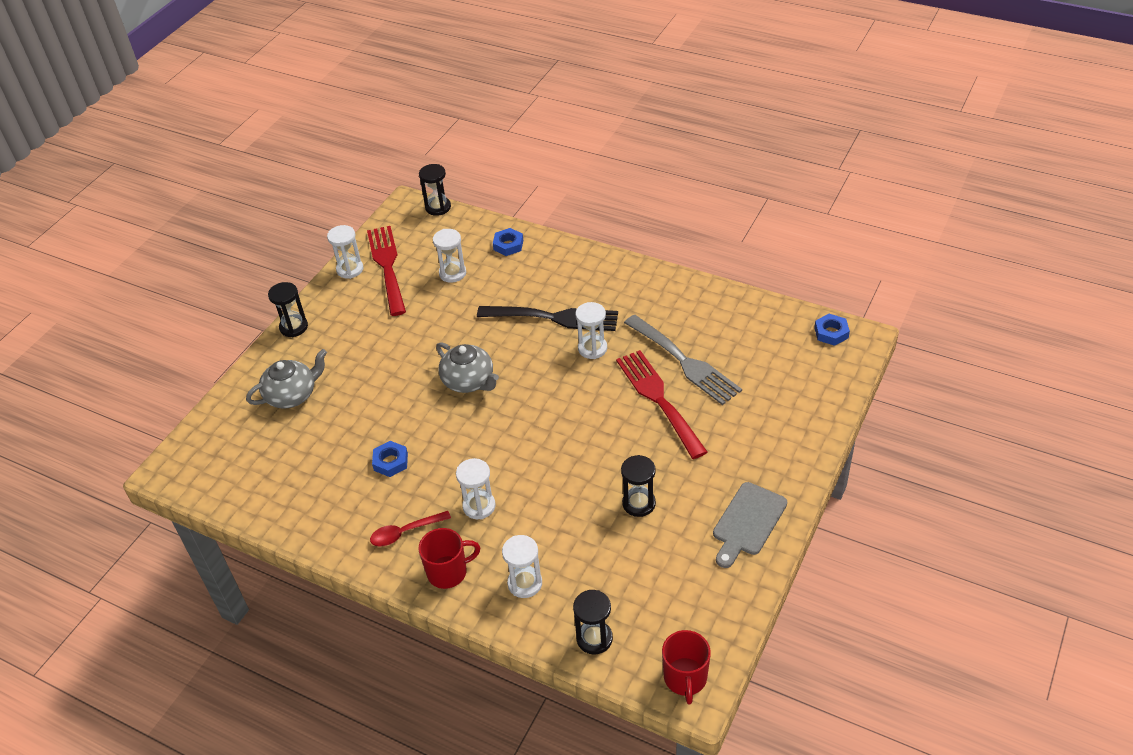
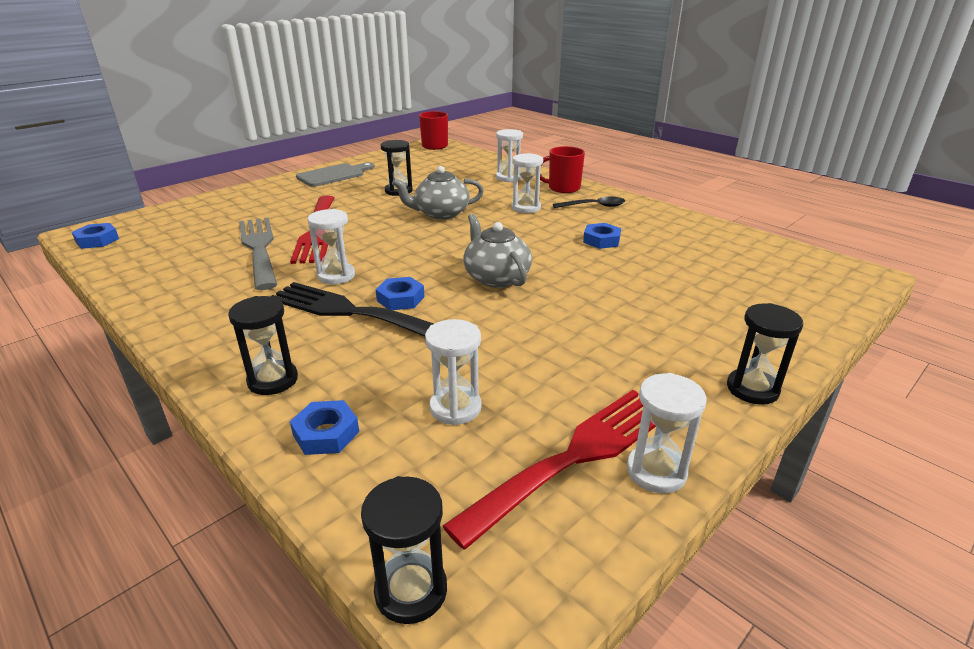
camera: 165 degrees left, 15 degrees down
(292, 395) = (728, 308): grey teapot -> grey teapot (441, 214)
(387, 266) = (575, 456): red fork -> red fork turned 135 degrees counterclockwise
(405, 532) = (594, 206): red spoon -> black spoon
(528, 339) = (400, 299): none -> blue nut
(594, 638) = (476, 159): black hourglass -> black hourglass (273, 380)

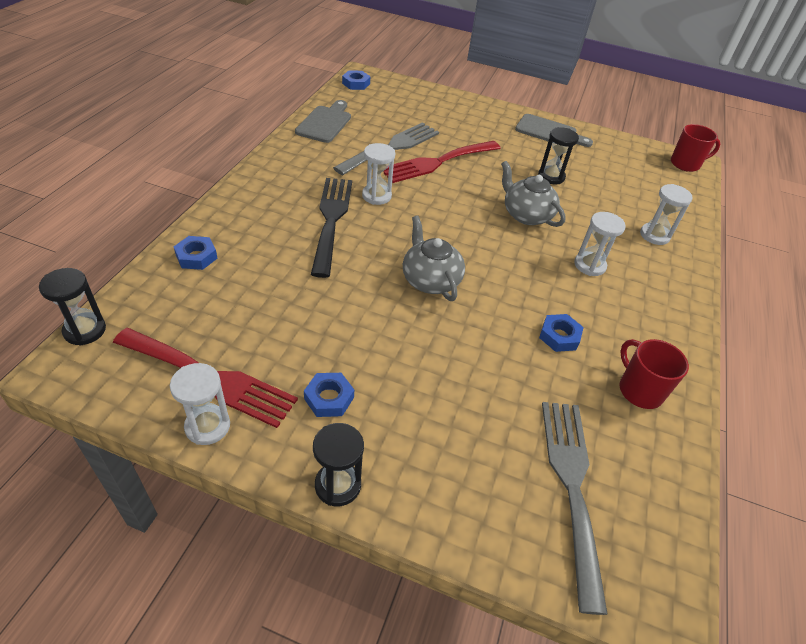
camera: 60 degrees right, 15 degrees up
(150, 277) = (325, 123): none -> grey cutting board
(273, 380) = (238, 217): black hourglass -> none
(400, 299) = (363, 238): blue nut -> blue nut (329, 398)
(455, 408) = (241, 305): white hourglass -> none
(496, 278) = (430, 280): grey teapot -> grey teapot turned 60 degrees counterclockwise
(563, 188) = (668, 282): red mug -> red mug (639, 390)
(594, 206) = (641, 315): black spoon -> none
(758, 277) = (571, 485): none -> grey fork

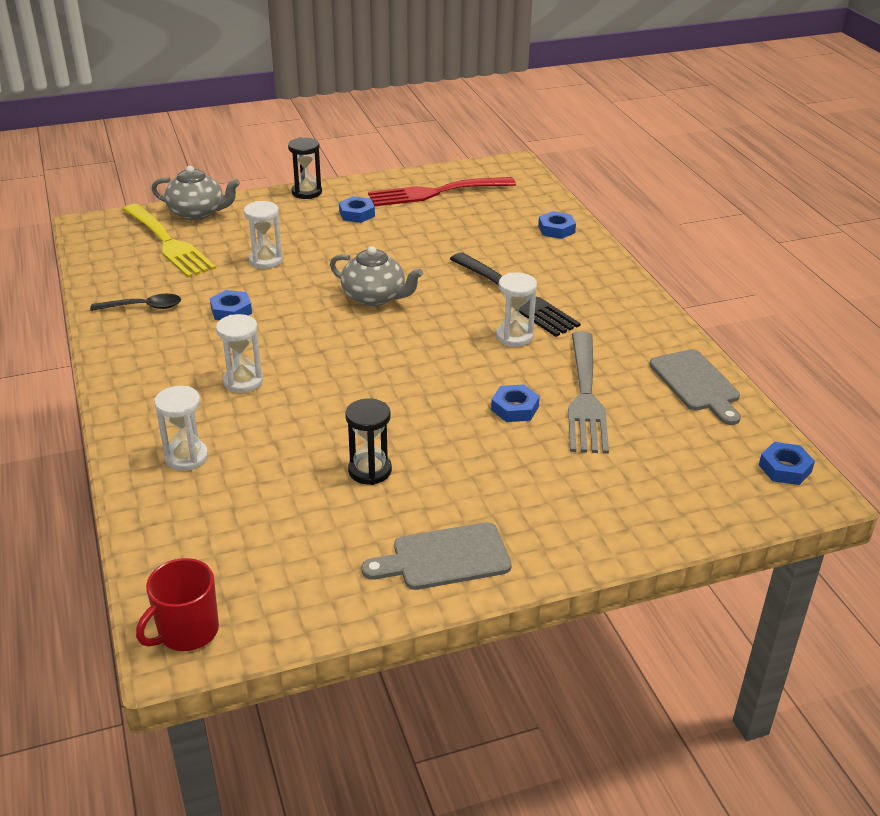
camera: 145 degrees right, 10 degrees down
(85, 330) = (537, 177): black hourglass -> none
(207, 426) = (404, 180): white hourglass -> white hourglass (266, 260)
(437, 162) = (515, 408): red fork -> blue nut
(526, 215) = (352, 400): grey teapot -> grey teapot (197, 213)
(571, 485) = (169, 243): grey fork -> yellow fork
(639, 390) = (143, 307): red mug -> black spoon

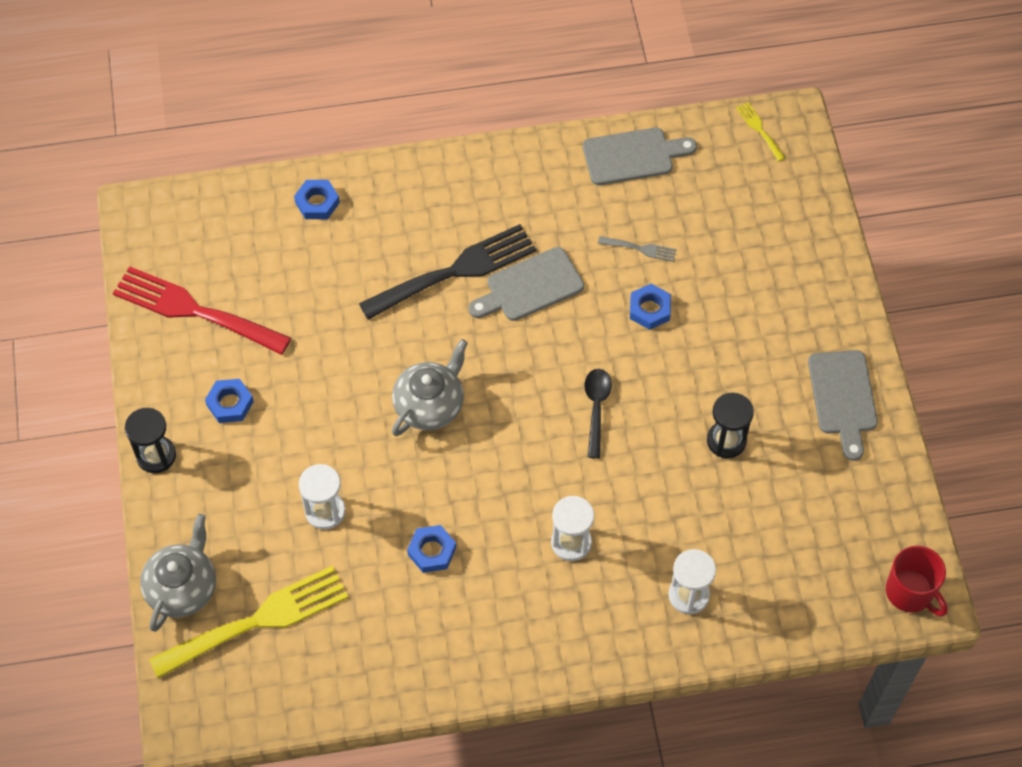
camera: 80 degrees left, 25 degrees up
(143, 307) = (406, 645): black spoon -> black spoon (596, 409)
(435, 192) = (194, 310): red fork -> red fork turned 120 degrees clockwise
(514, 336) = (530, 287): white hourglass -> grey cutting board
(585, 397) = (640, 249): grey fork -> grey fork, size x0.42
(785, 468) = (759, 129): blue nut -> yellow fork

